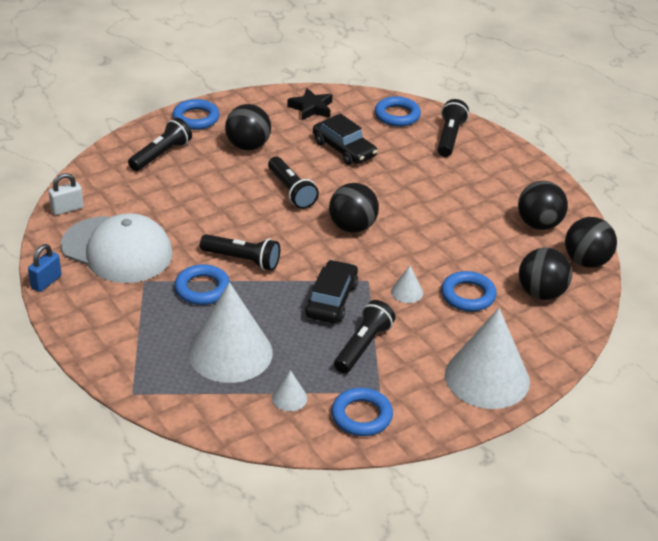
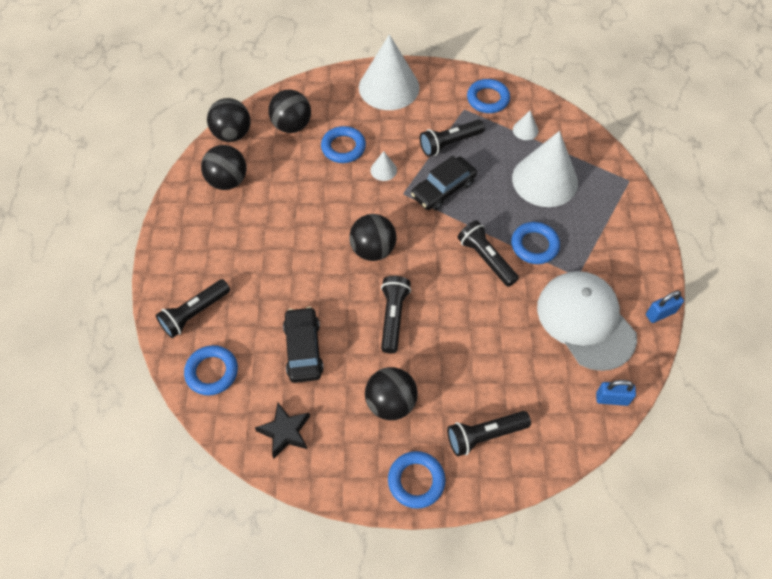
camera: 145 degrees left, 20 degrees up
(67, 209) = (612, 399): white padlock -> blue padlock

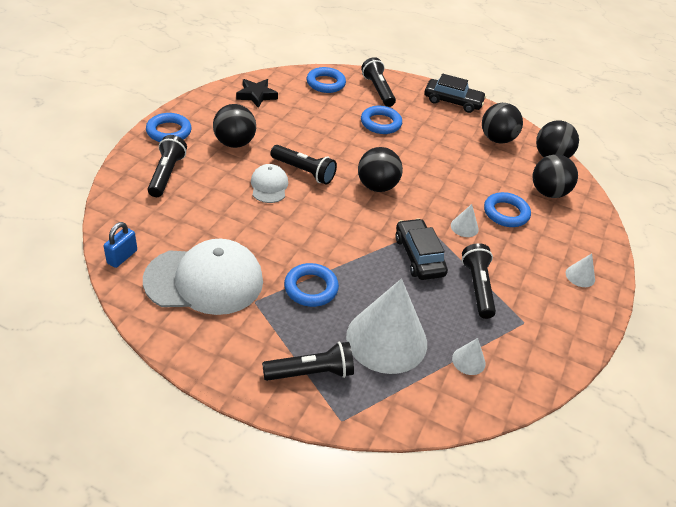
camera: 110 degrees right, 15 degrees down
(303, 349) = (312, 122): black car -> black car (453, 101)
(389, 87) = (580, 276): white cone -> white cone, size x0.41
(435, 336) = (269, 186): none -> white cap
(486, 259) = (320, 248): black flashlight -> black flashlight (311, 372)
(488, 99) = (532, 351): blue ring -> blue ring (380, 123)
(660, 313) = (164, 341): blue padlock -> none

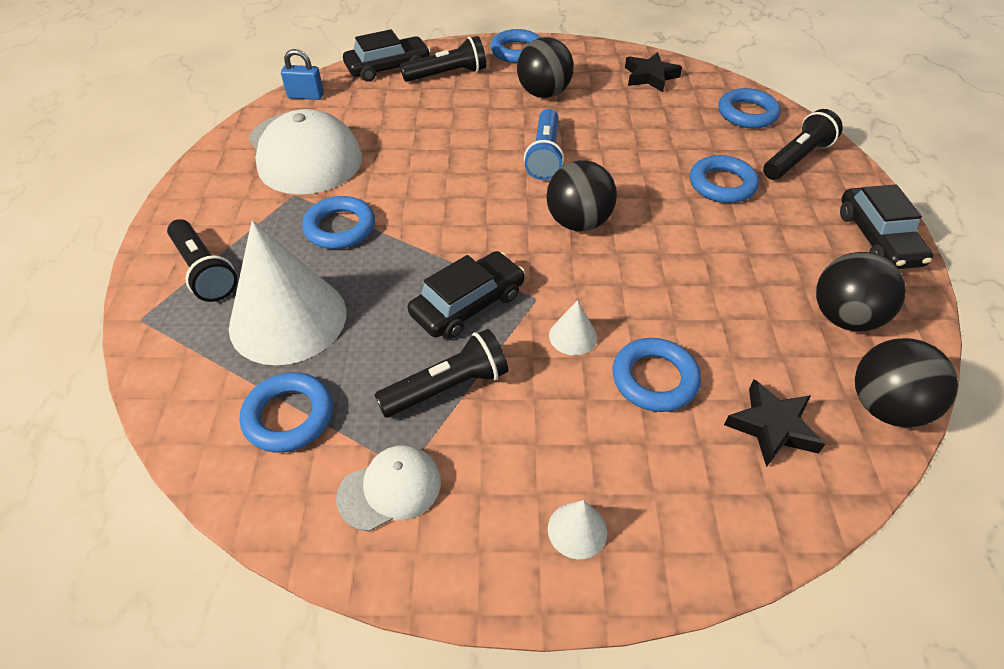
camera: 70 degrees right, 5 degrees up
(125, 199) = (388, 67): none -> black car
(269, 186) = (492, 140): white cap -> white cap (390, 489)
(304, 171) = (545, 155): black flashlight -> blue flashlight
(468, 360) = (289, 416): white cone -> blue ring
(548, 192) = (772, 426): black ball -> black star

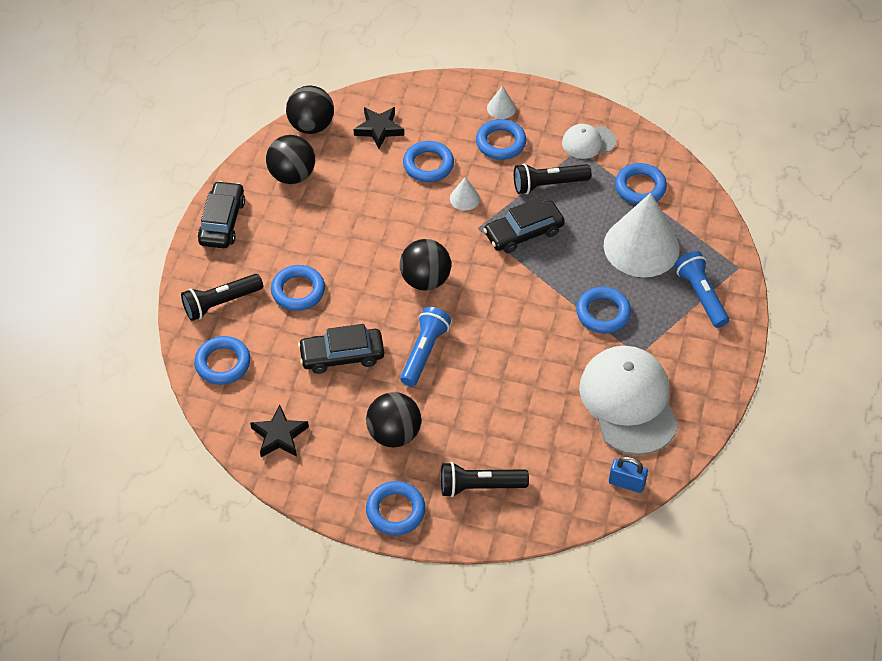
camera: 165 degrees left, 5 degrees up
(204, 271) = (700, 295): black flashlight -> blue flashlight
(388, 67) = (539, 513): black car -> black car (342, 355)
(551, 449) = (500, 143): none -> blue ring

